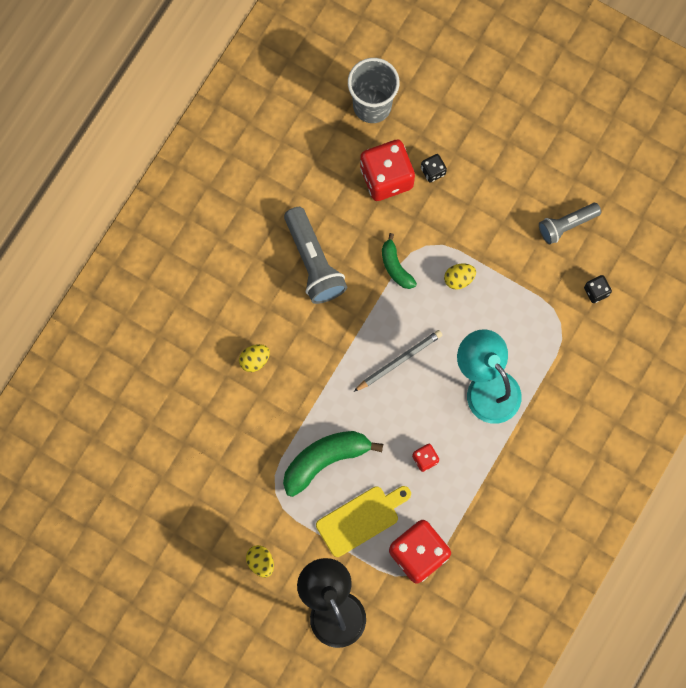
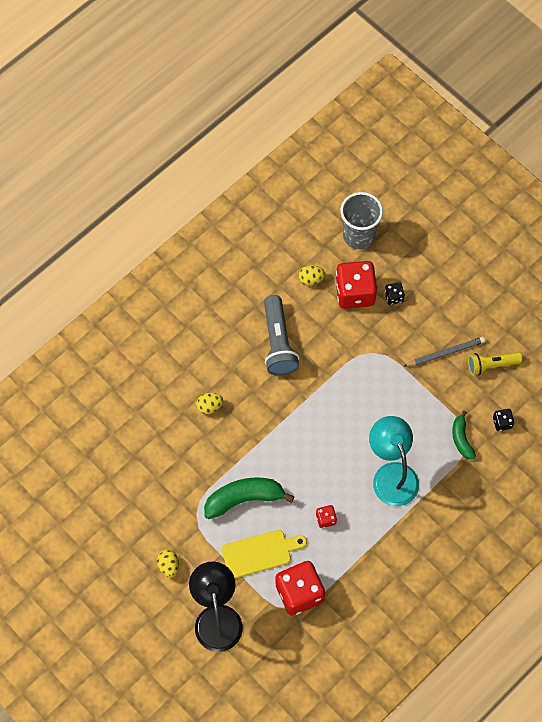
camera: 15 degrees right, 10 degrees down
(396, 266) = (343, 363): green banana -> green banana (462, 439)
(399, 361) = (326, 436): grey pencil -> grey pencil (445, 353)
(459, 279) = (392, 385): yellow egg -> yellow egg (310, 279)
(566, 225) = (491, 365): grey flashlight -> yellow flashlight

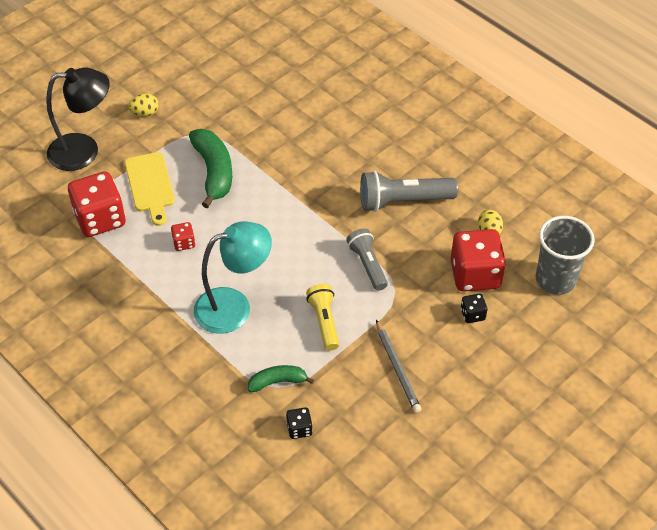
camera: 90 degrees right, 15 degrees down
(209, 406) = (323, 142): yellow egg -> none
(346, 372) = (367, 265): none -> grey flashlight
(491, 365) = (381, 420): yellow flashlight -> yellow flashlight (324, 321)

